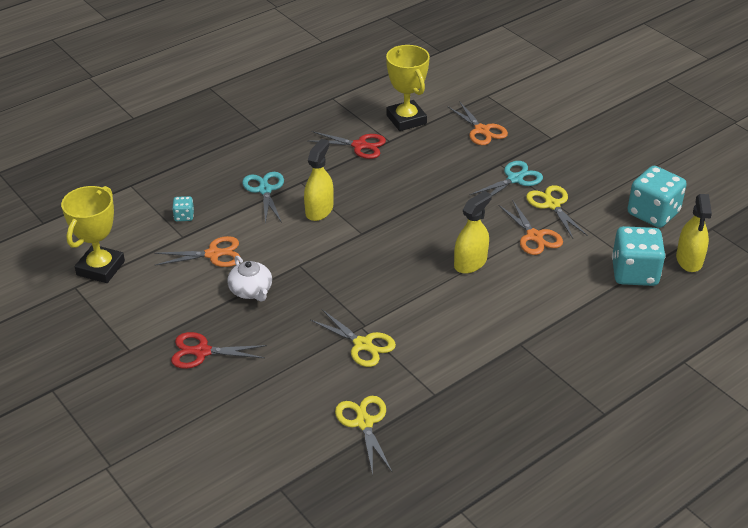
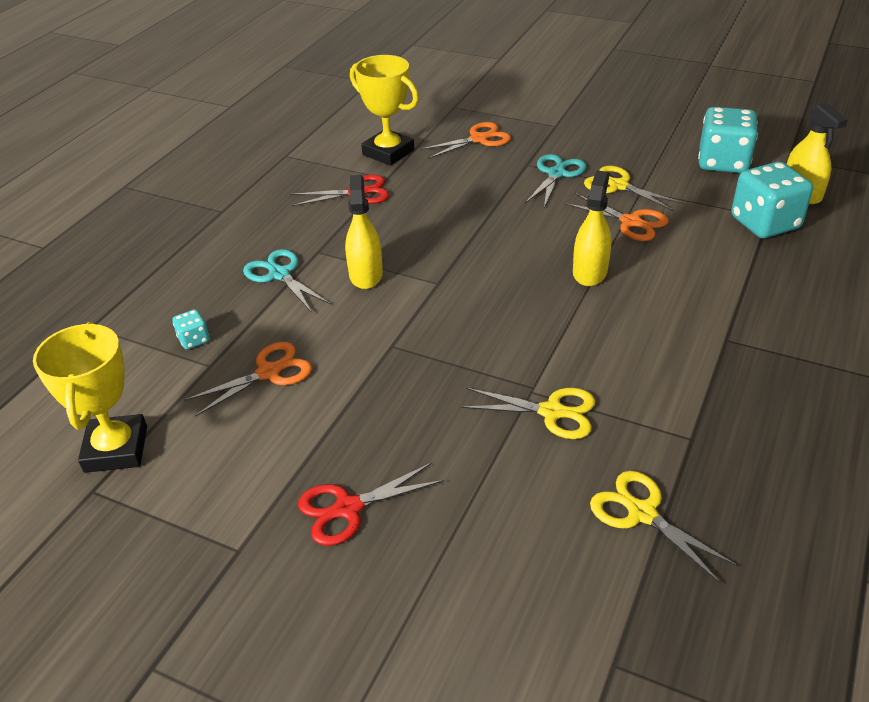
camera: 25 degrees left, 0 degrees up
(251, 290) = (354, 399): white teapot -> none
(481, 130) = (478, 139): orange scissors -> orange scissors turned 60 degrees counterclockwise

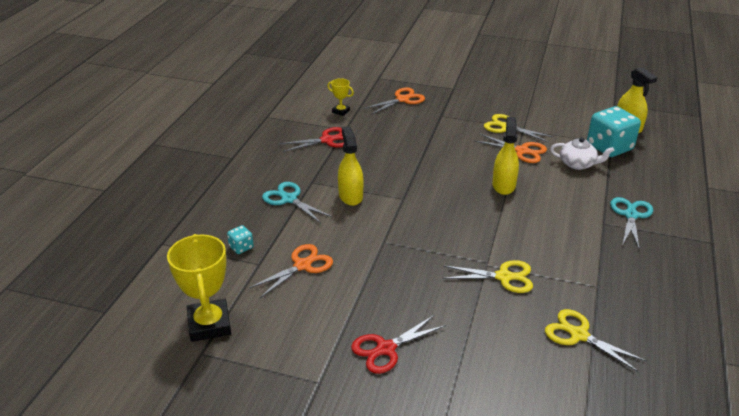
camera: 10 degrees left, 5 degrees down
(388, 152) = (341, 111): yellow trophy -> yellow trophy, size x0.50
(556, 174) = (463, 121): turquoise scissors -> turquoise scissors (631, 215)
(710, 246) = (578, 164): none -> white teapot
(723, 162) = (572, 108): turquoise dice -> none

